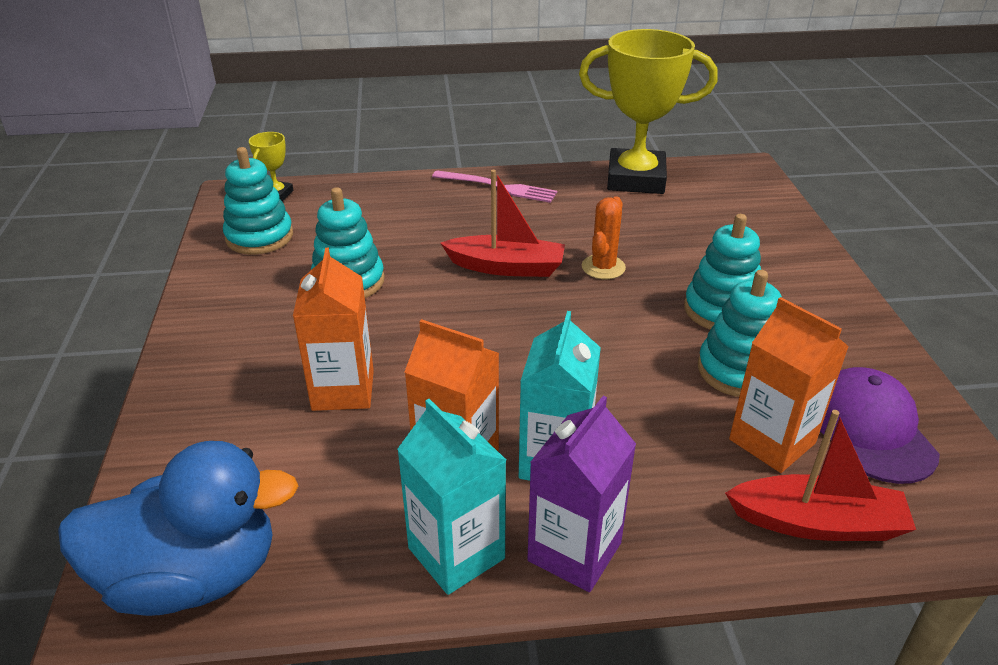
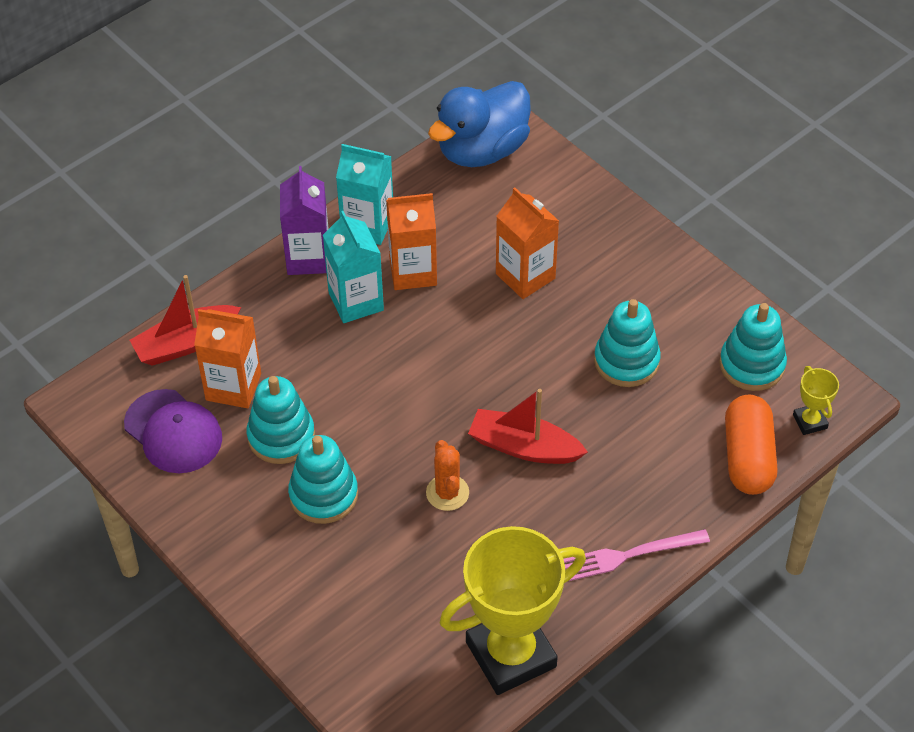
camera: 145 degrees right, 15 degrees up
(348, 196) = (748, 457): none -> orange capsule
(507, 267) = (524, 447): red boat -> red boat turned 45 degrees clockwise

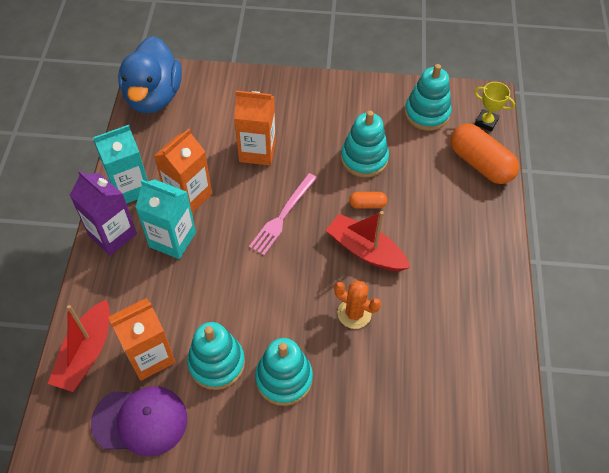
camera: 45 degrees left, 5 degrees up
(511, 654) = (495, 381): yellow trophy -> none
(524, 447) = (365, 250): red boat -> red boat turned 60 degrees clockwise
(576, 407) = (367, 204): none -> orange capsule
(630, 555) = (487, 265): pink fork -> pink fork (282, 216)

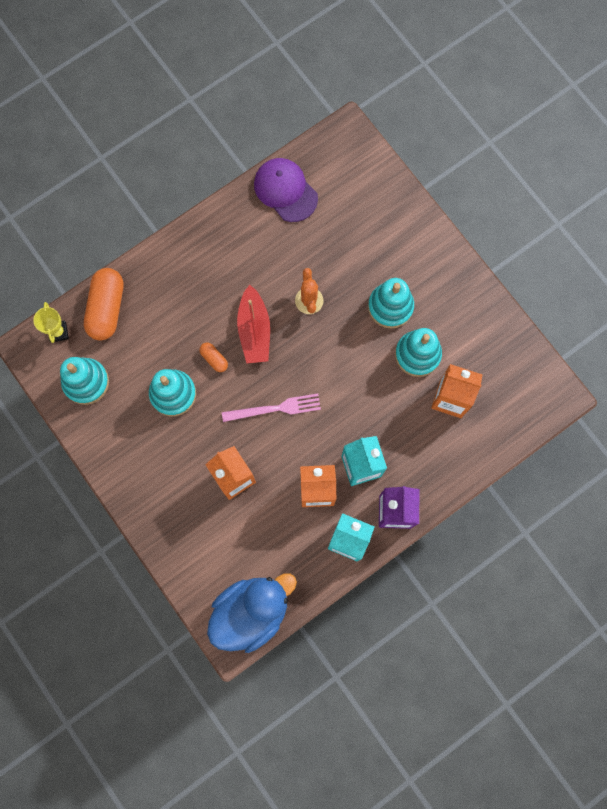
camera: 130 degrees left, 20 degrees up
(86, 353) = (485, 440): red boat -> none
(140, 421) = (491, 365): purple cap -> purple cap (285, 190)

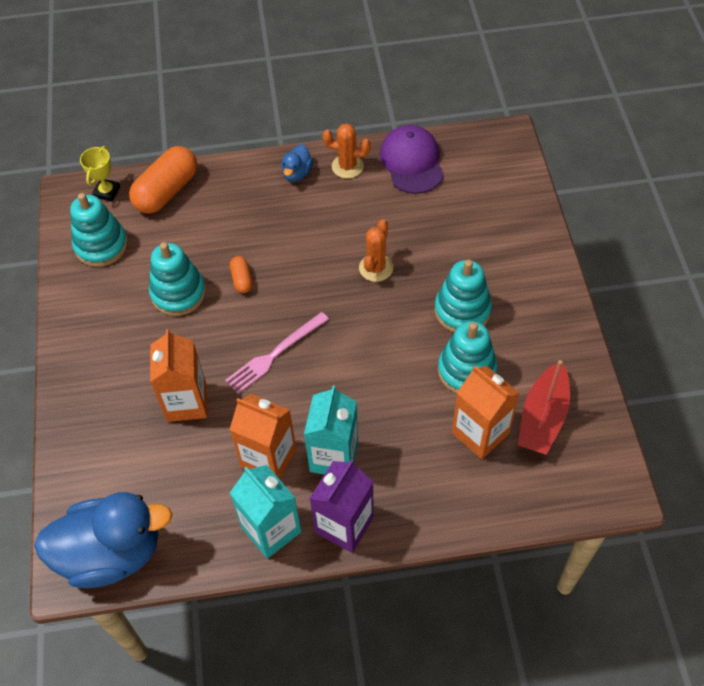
camera: 30 degrees right, 20 degrees down
(201, 243) = (297, 173): none -> blue duck
(237, 218) = (347, 166): none -> orange cactus
(254, 330) = (300, 271): red boat -> red boat (542, 417)
(275, 408) = (275, 354): pink fork -> pink fork turned 120 degrees clockwise

